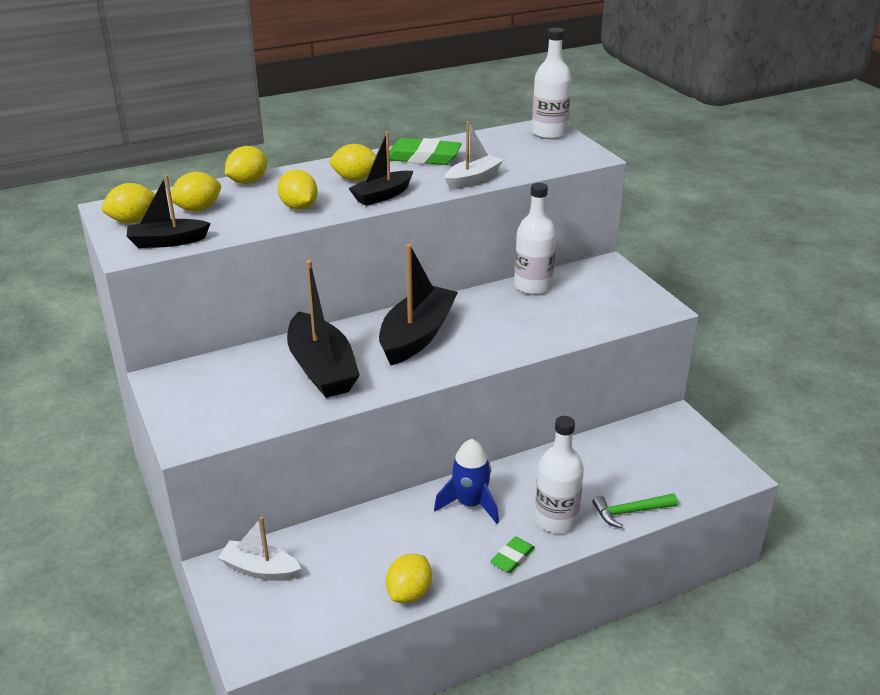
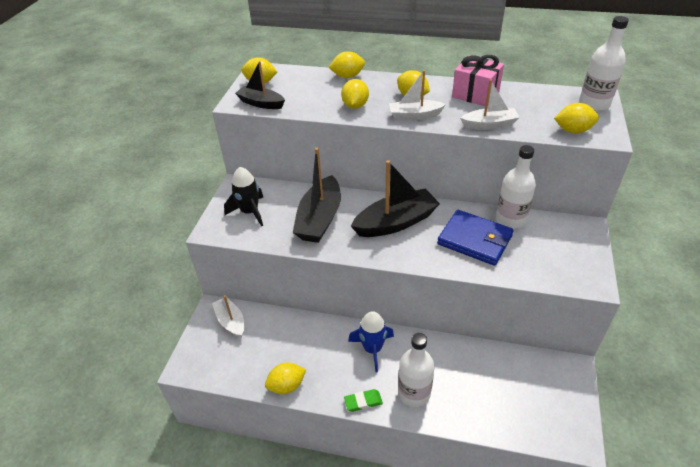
camera: 40 degrees right, 10 degrees up
(198, 209) = (300, 86): yellow lemon -> yellow lemon (573, 131)
(218, 399) = (250, 212): none -> black rocket
(382, 195) = (414, 115): black boat -> white boat
(423, 157) = (475, 94): green eraser -> pink gift
(518, 318) = (474, 240): none -> blue wallet
(630, 512) = (468, 419): green hammer -> none

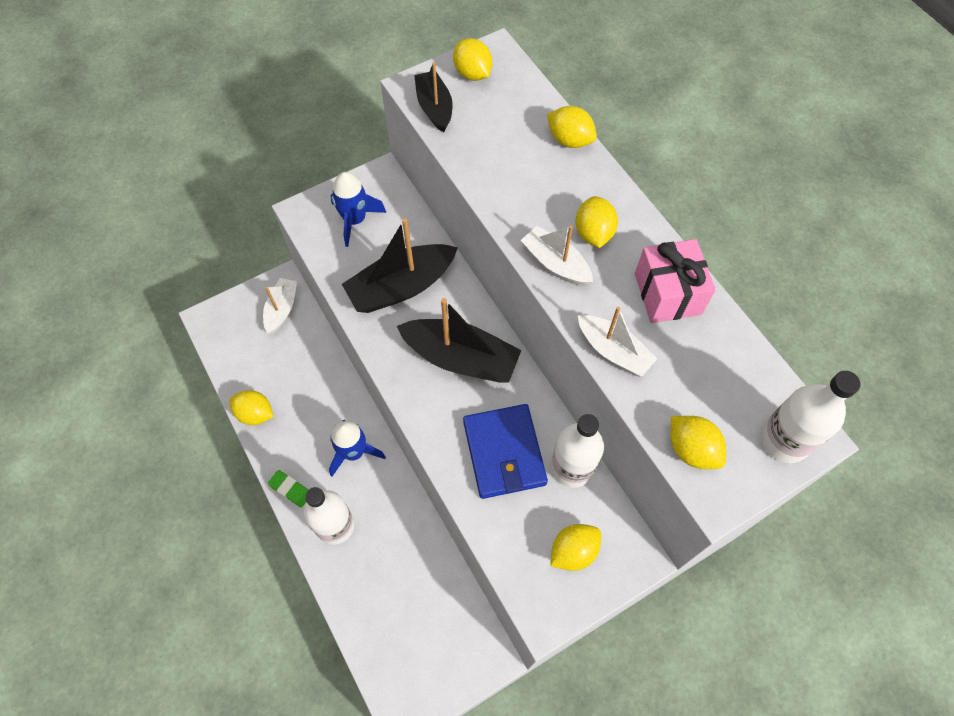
camera: 45 degrees right, 20 degrees up
(250, 212) = (355, 220): black rocket -> blue rocket
(355, 106) = (517, 193): yellow lemon -> yellow lemon (573, 551)

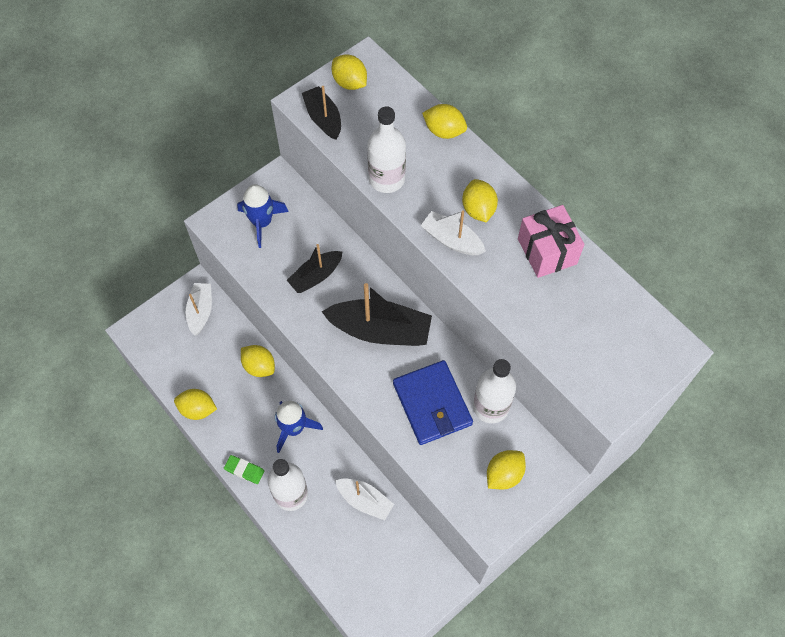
camera: 10 degrees left, 0 degrees up
(401, 287) = (316, 276): black boat -> black boat, size x0.60
(613, 351) = (511, 305): white boat -> white boat (365, 500)
(691, 449) = (585, 374): yellow lemon -> yellow lemon (259, 366)
(784, 440) = (656, 354): white bottle -> white bottle (386, 179)

